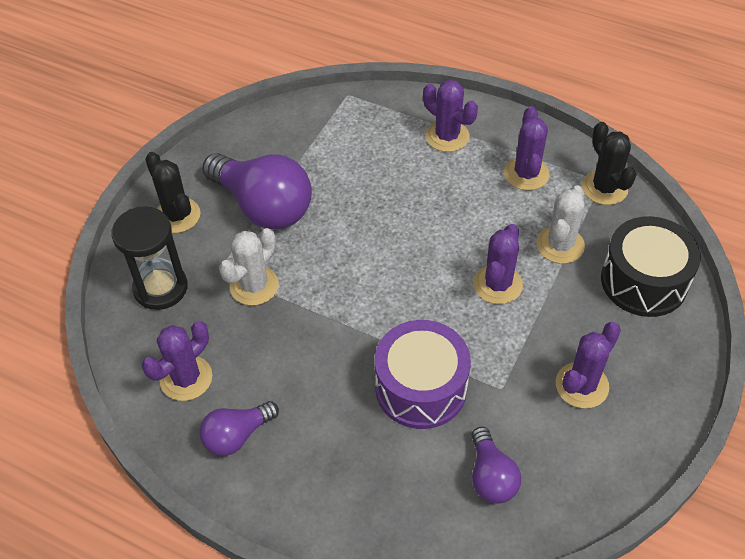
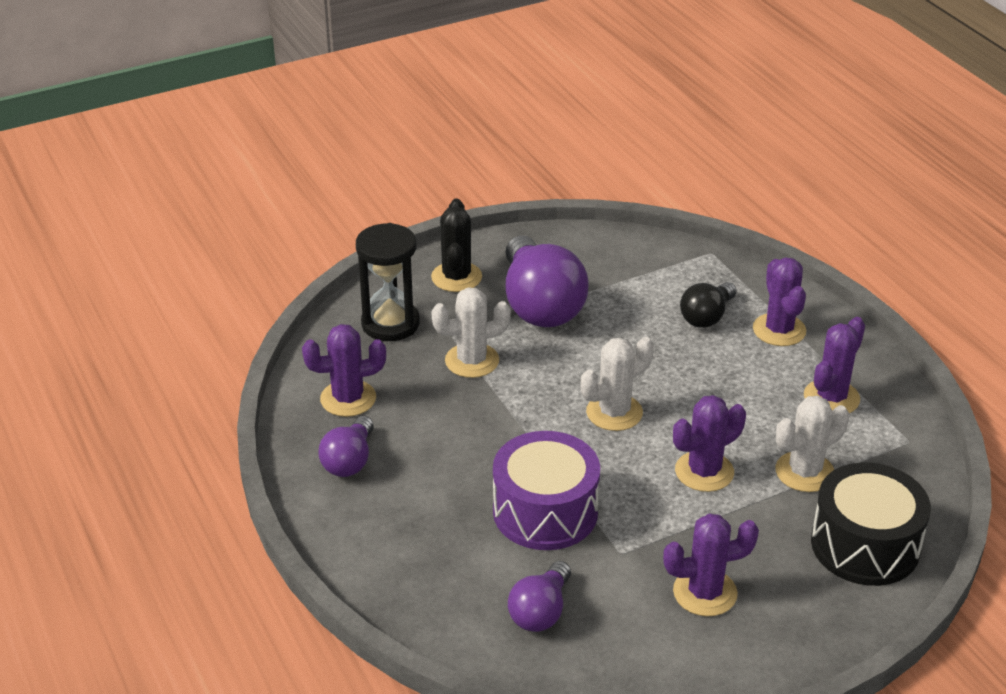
camera: 35 degrees right, 15 degrees down
(237, 436) = (349, 461): purple light bulb -> purple light bulb turned 75 degrees counterclockwise
(390, 151) = (707, 317): none -> black light bulb
(396, 271) = (614, 412): none -> white cactus
(604, 188) = (907, 449): black cactus -> none

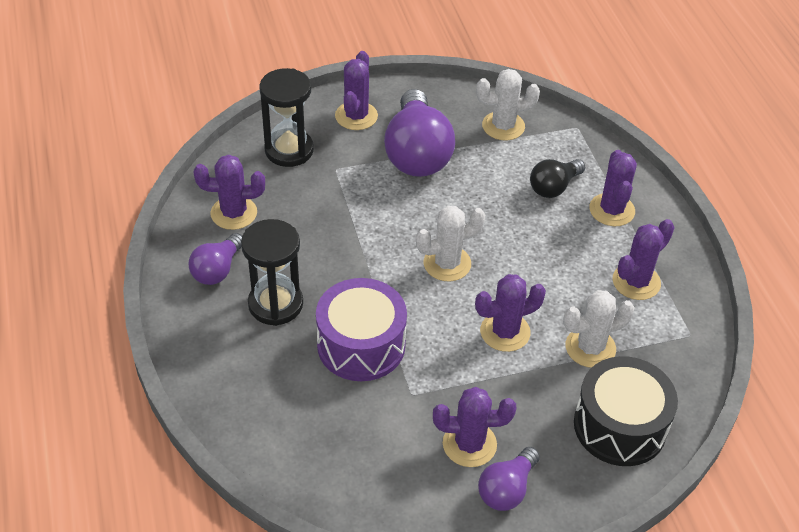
camera: 10 degrees right, 10 degrees up
(431, 485) = (275, 304): none -> black hourglass
(456, 277) = (356, 116): black cactus -> purple cactus
(472, 361) = (344, 195): white cactus -> white cactus (503, 126)
(541, 611) = (328, 435): purple light bulb -> purple light bulb (507, 489)

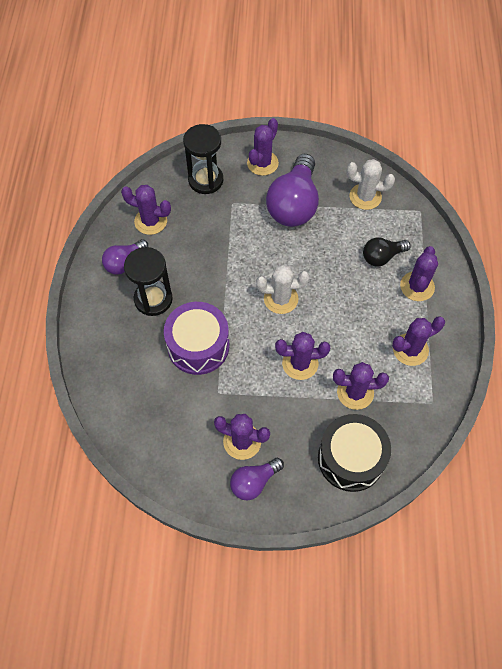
camera: 20 degrees right, 15 degrees up
(590, 348) = (355, 392): white cactus -> purple cactus

